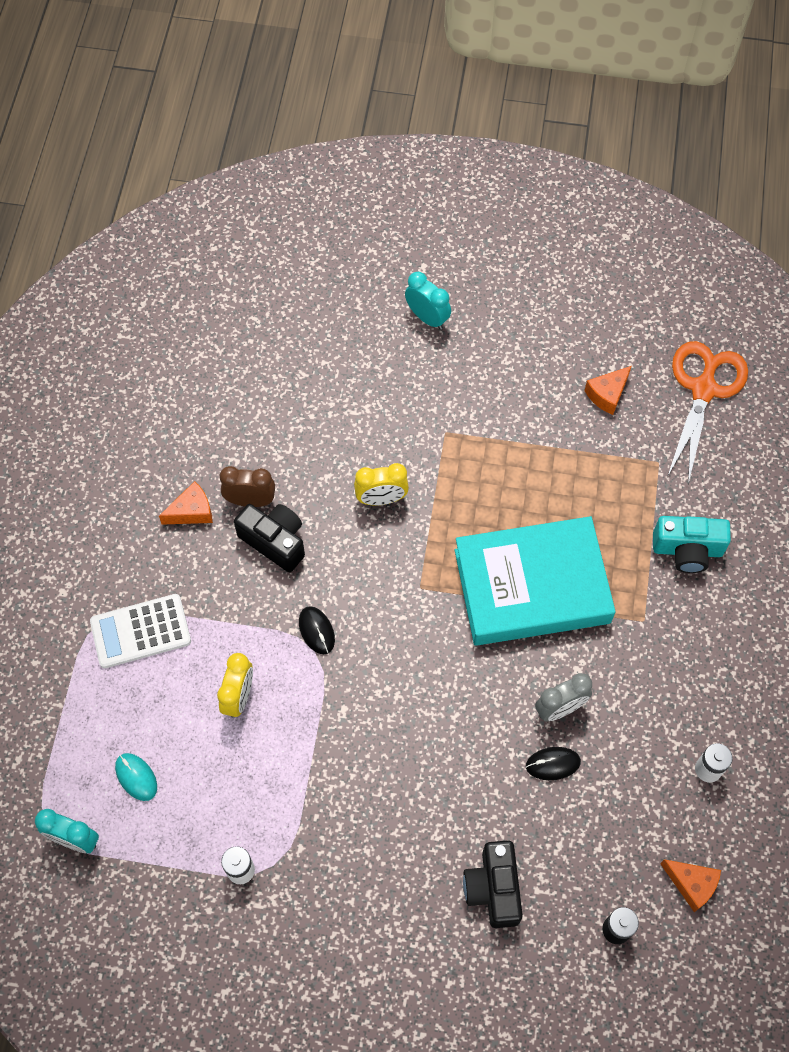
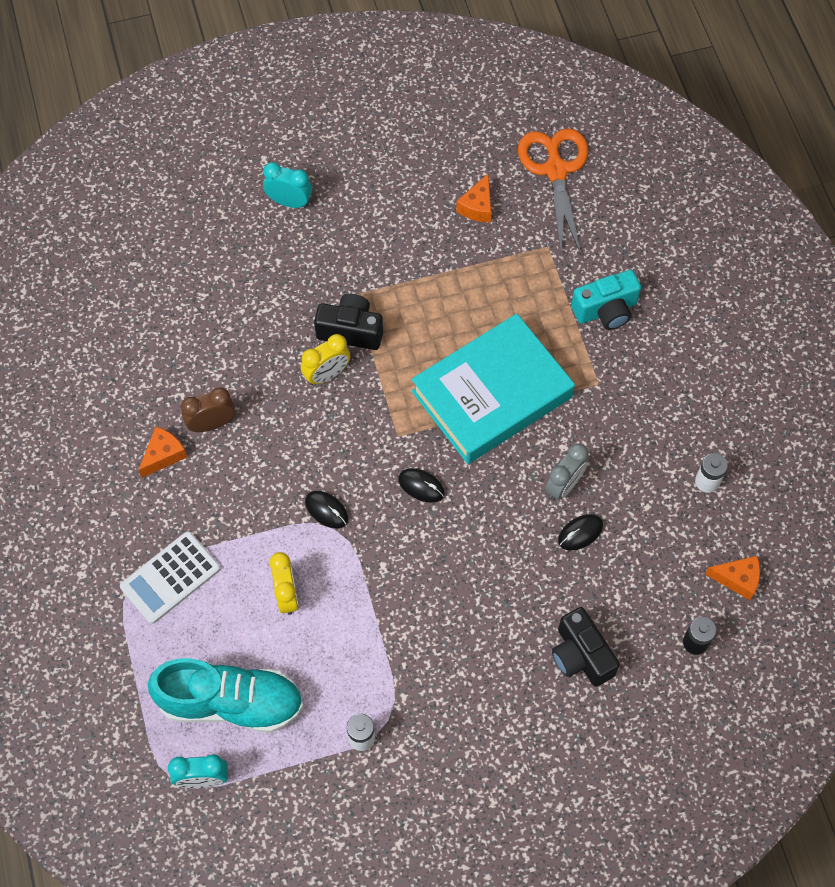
camera: 25 degrees left, 0 degrees up
(136, 777) = (230, 702): turquoise mouse -> turquoise shoe
(275, 541) = (251, 450): black camera -> black camera (350, 330)
(418, 647) = (421, 486): none -> black mouse

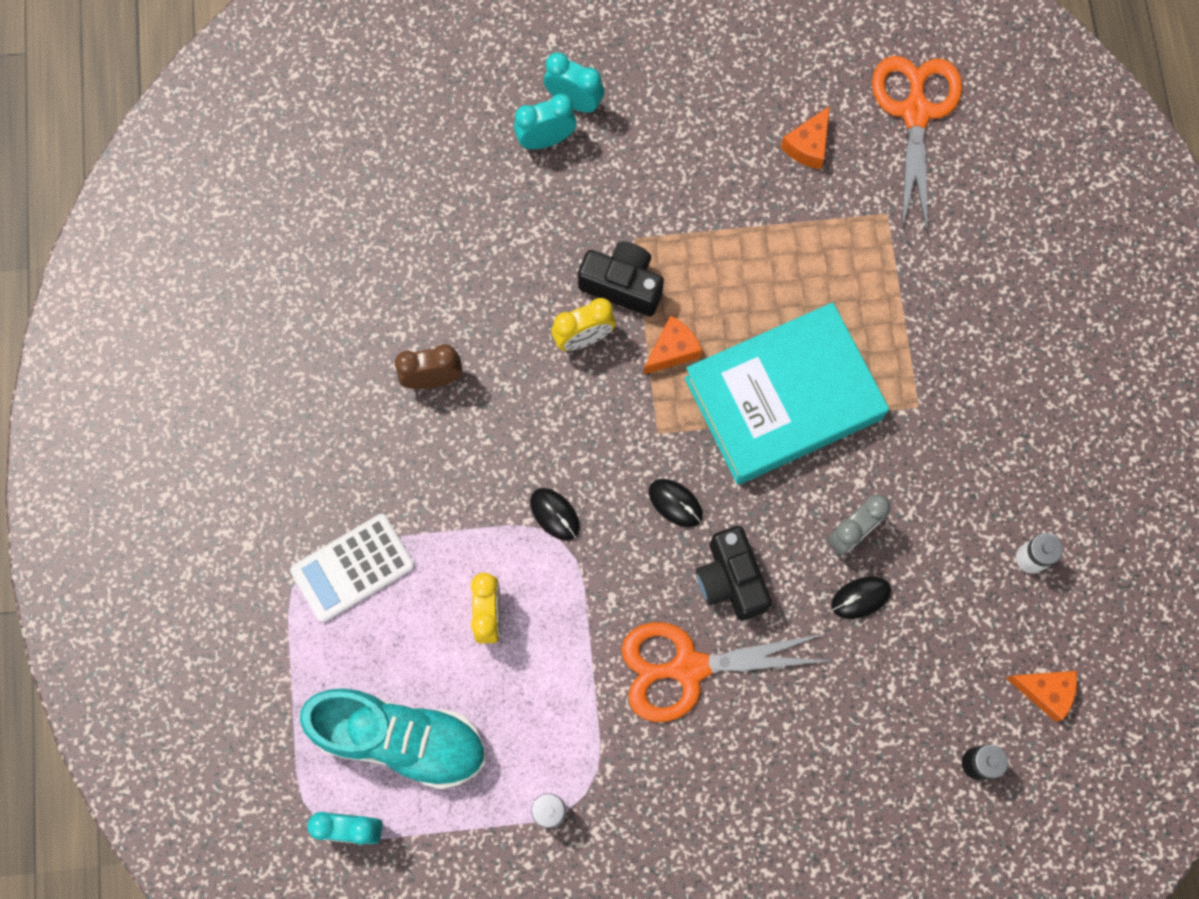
camera: 10 degrees right, 10 degrees up
(163, 455) = (368, 409): orange cheese -> orange cheese (672, 350)
(272, 233) = (546, 140): none -> turquoise clock
(454, 608) = (689, 667): none -> orange scissors
(581, 655) = (833, 755): black camera -> black camera (731, 579)
(606, 310) = (945, 311): turquoise camera -> none

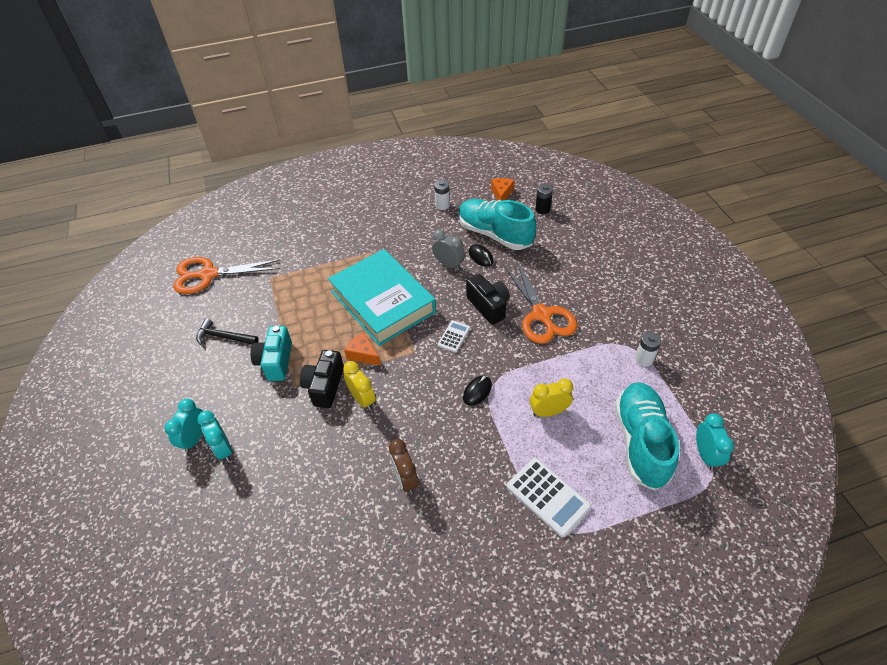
camera: 100 degrees left, 25 degrees down
(675, 503) = (454, 336): black mouse -> white calculator
(690, 216) = (276, 361): none -> turquoise camera
(731, 579) = (488, 306): black camera -> black camera turned 90 degrees counterclockwise
(760, 139) = (224, 337): none -> black hammer
(808, 145) = (228, 315): orange cheese -> none
(919, 642) = (494, 234): none -> turquoise shoe

